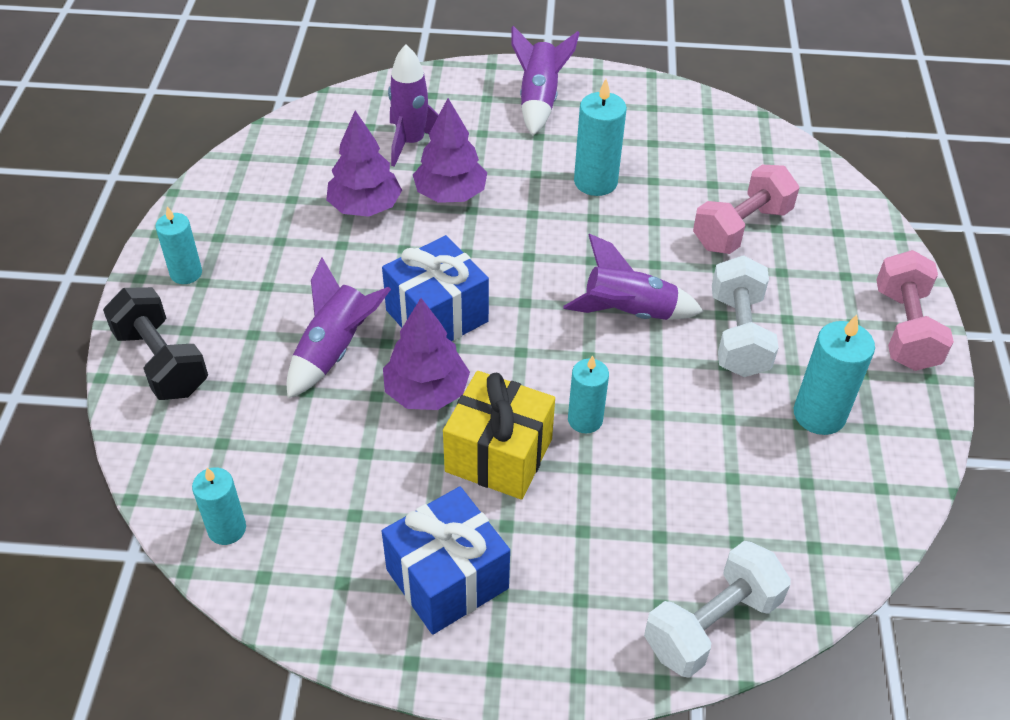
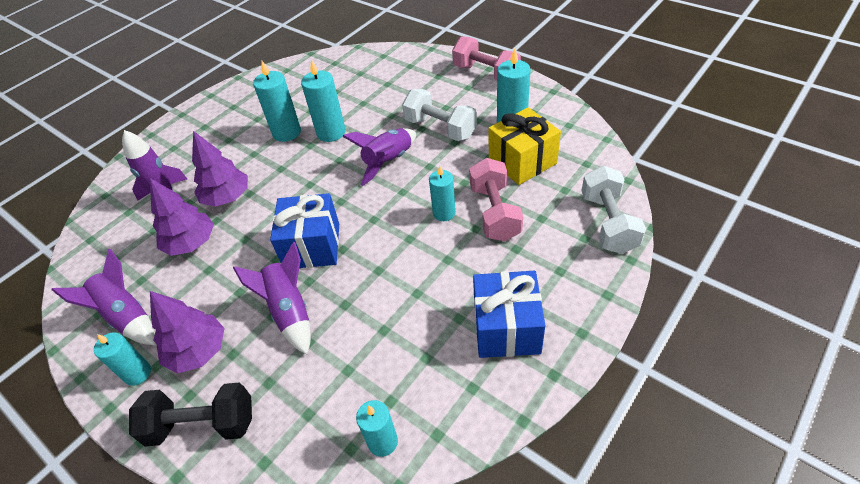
camera: 50 degrees left, 0 degrees up
(426, 392) = (364, 277): purple tree -> purple tree (198, 351)
(499, 455) = (438, 263): yellow gift -> yellow gift (522, 161)
(539, 100) = (202, 127): purple rocket -> purple rocket (126, 316)
(631, 224) = (331, 133): none -> turquoise candle
(741, 228) = (375, 95): pink dumbbell -> pink dumbbell (495, 213)

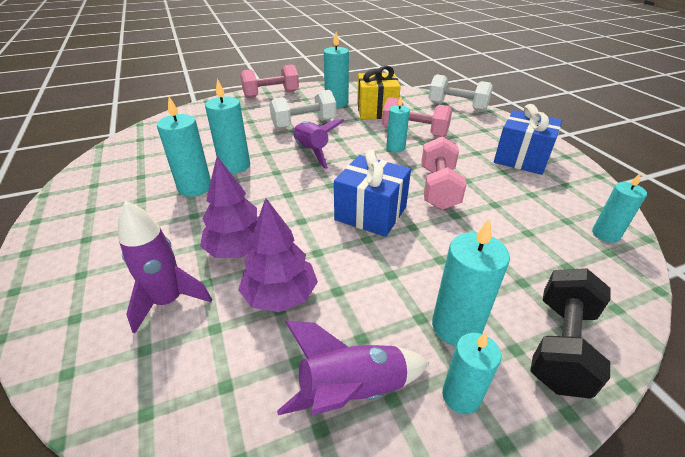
camera: 65 degrees left, 10 degrees down
(198, 351) = (456, 326): purple tree -> turquoise candle
(290, 311) = (442, 246): purple rocket -> none
(384, 276) = (438, 188): none -> pink dumbbell

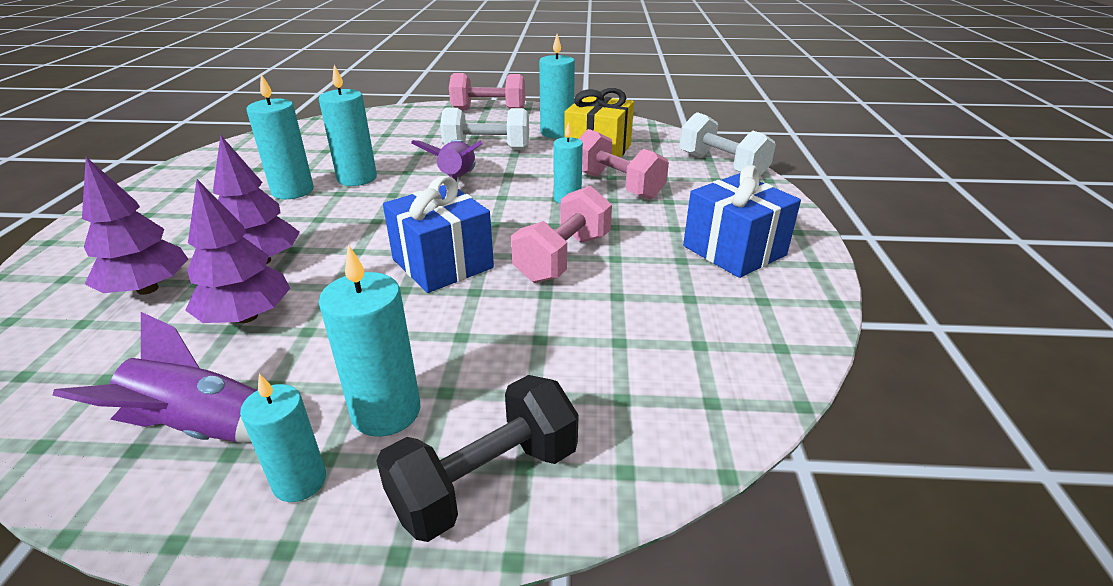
camera: 25 degrees right, 5 degrees down
(169, 301) = (147, 289): purple rocket -> purple tree
(605, 234) = (737, 379): turquoise candle -> none

